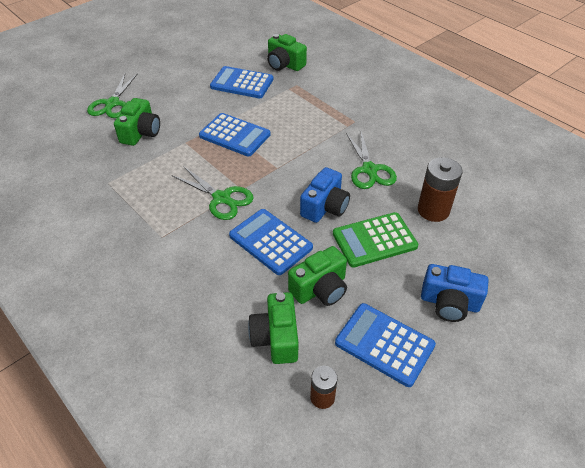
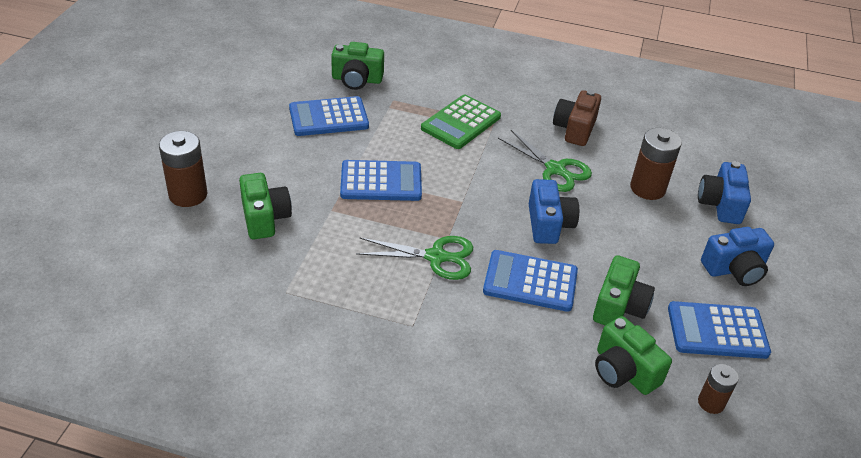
camera: 35 degrees left, 5 degrees down
(112, 103) = (188, 195): green scissors -> brown battery
(374, 240) = (623, 238): green calculator -> green calculator (461, 123)
(414, 146) = (574, 129): none -> brown camera
(488, 246) = (720, 204): none -> blue camera

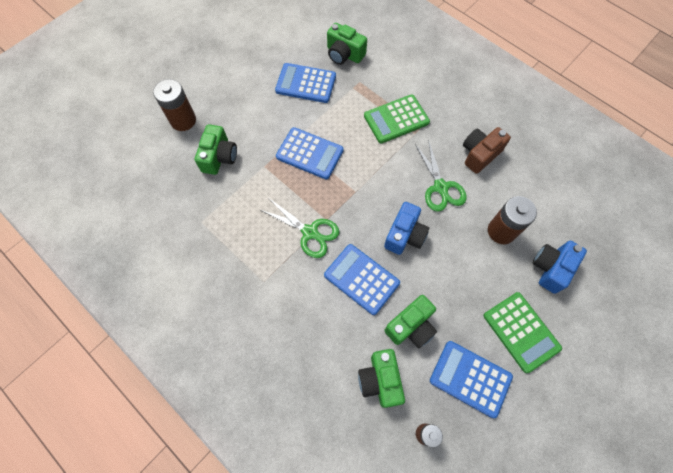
camera: 30 degrees right, 25 degrees up
(734, 269) = (521, 331): blue camera -> green calculator

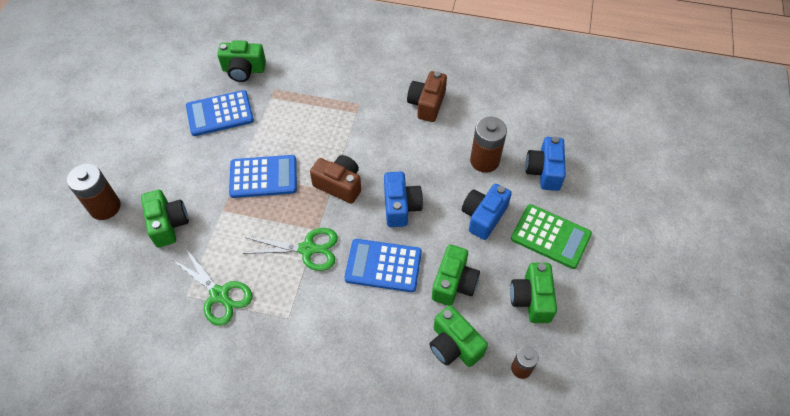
camera: 30 degrees left, 10 degrees down
(365, 190) = (339, 185): none -> brown camera
(396, 119) = (331, 107): green calculator -> none
(440, 187) = (408, 149): green scissors -> green scissors (219, 295)
(470, 378) = (531, 299): blue calculator -> green camera
(471, 281) = (483, 216): none -> blue camera

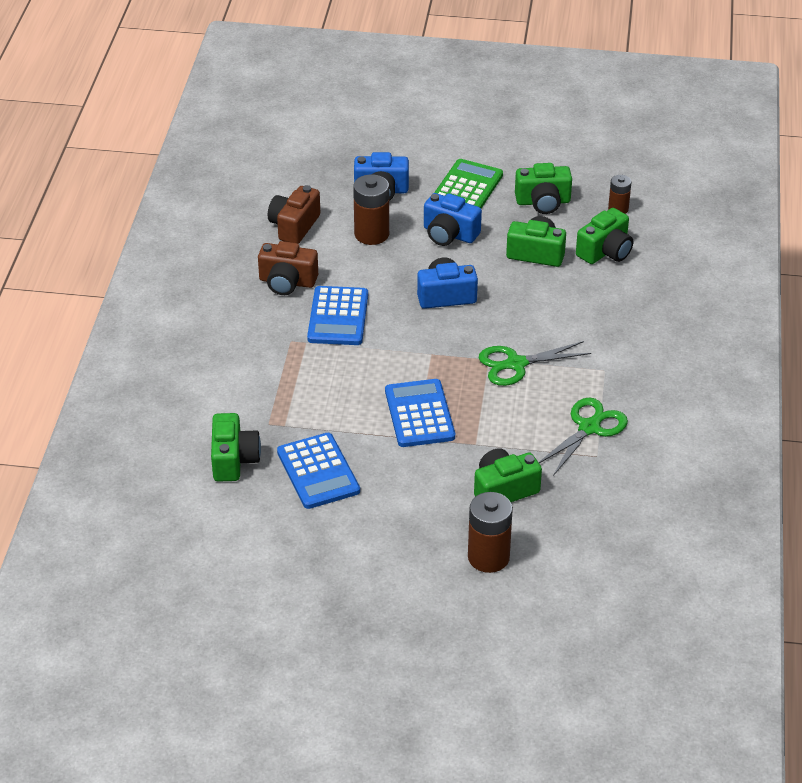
camera: 95 degrees left, 15 degrees down
(307, 249) = (516, 364): green scissors -> green scissors turned 105 degrees counterclockwise
(339, 185) = (422, 347): brown camera -> brown camera (294, 226)
(383, 266) = (525, 304): blue calculator -> blue calculator (338, 317)

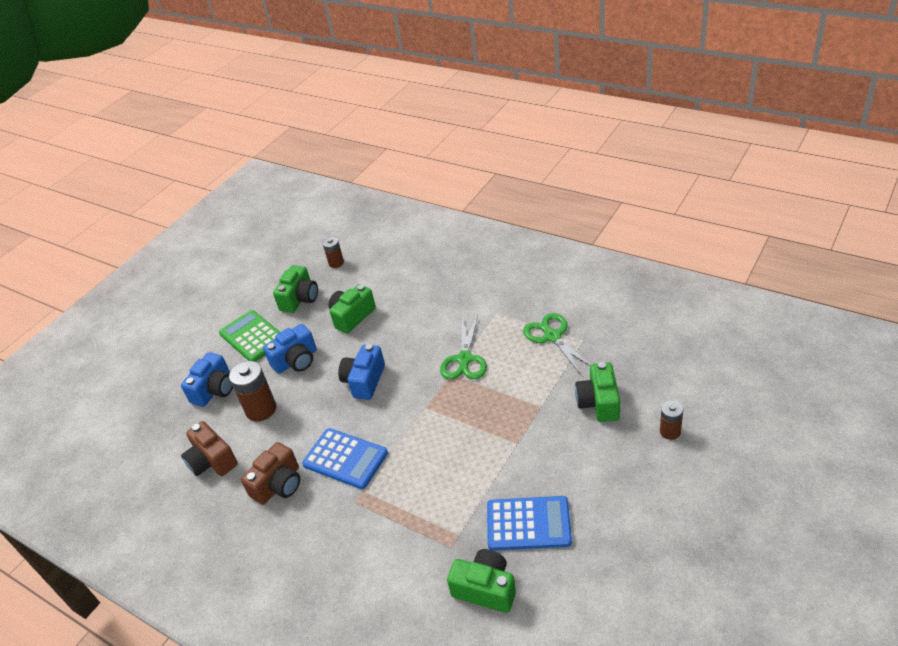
camera: 60 degrees left, 0 degrees up
(419, 414) = (491, 433): blue calculator -> none
(488, 557) = (670, 431): brown battery -> brown battery, size x0.59
(605, 251) = (375, 280): green camera -> none

